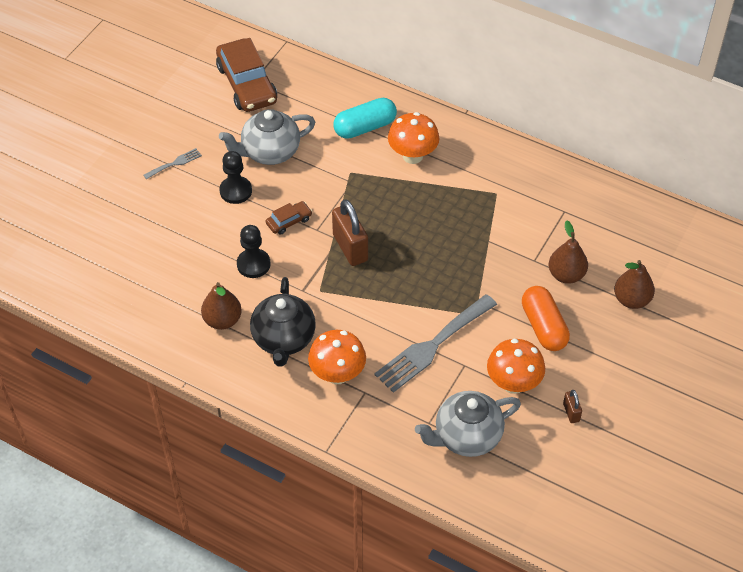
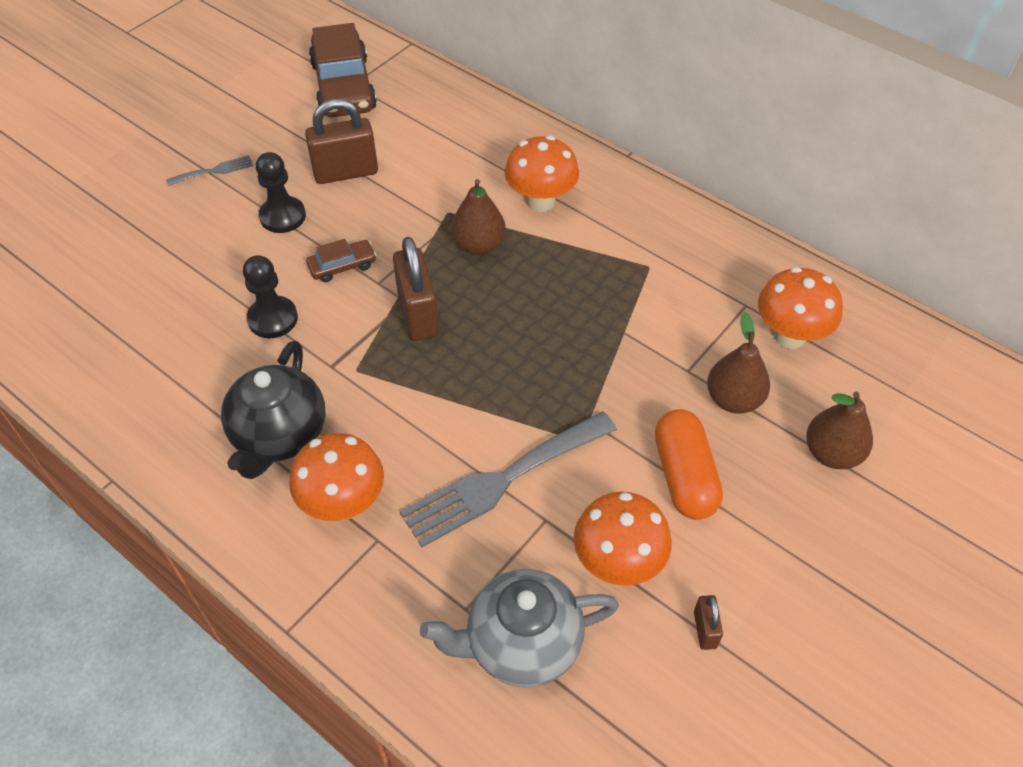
camera: 10 degrees right, 0 degrees up
(222, 320) = (200, 393): brown pear -> brown pear (478, 245)
(270, 152) = (346, 172): grey teapot -> brown padlock
(365, 127) = (484, 157): turquoise capsule -> none
(595, 228) = (789, 335): none -> orange mushroom

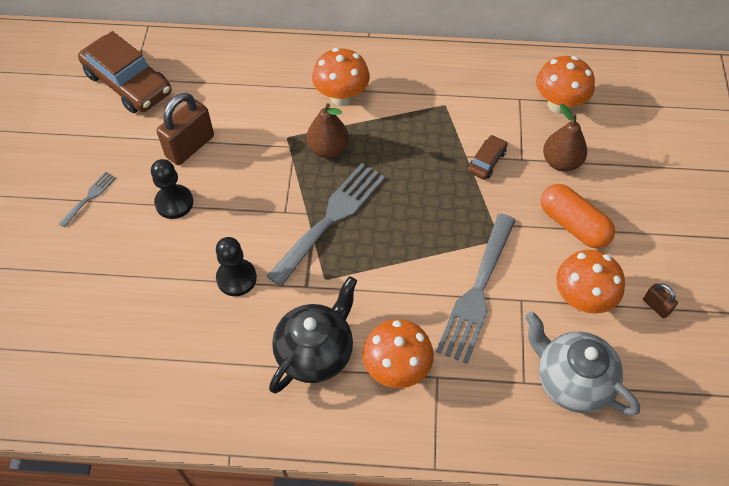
camera: 35 degrees left, 5 degrees up
(279, 435) = (315, 352): black teapot -> black teapot turned 120 degrees counterclockwise
(342, 266) = (250, 214): brown car -> brown car (486, 161)
(418, 314) = (331, 218): brown padlock -> grey fork
(521, 644) = (571, 381): grey teapot -> grey teapot turned 90 degrees clockwise
(832, 453) = (636, 163): brown pear -> none

